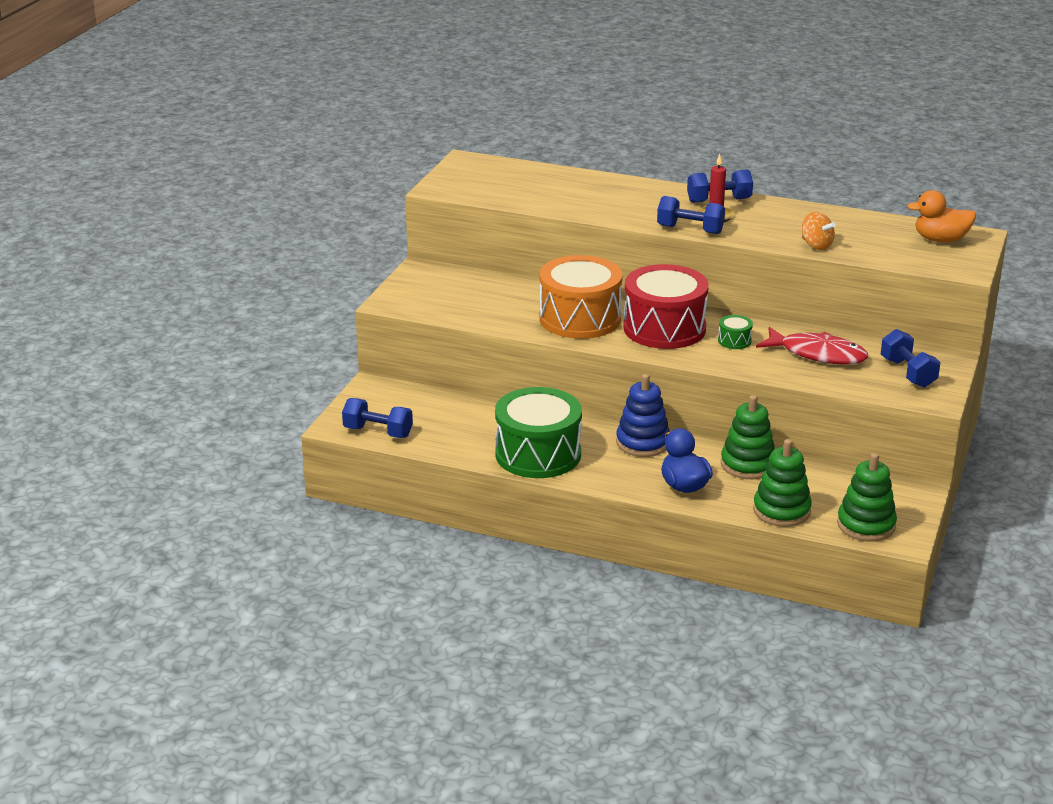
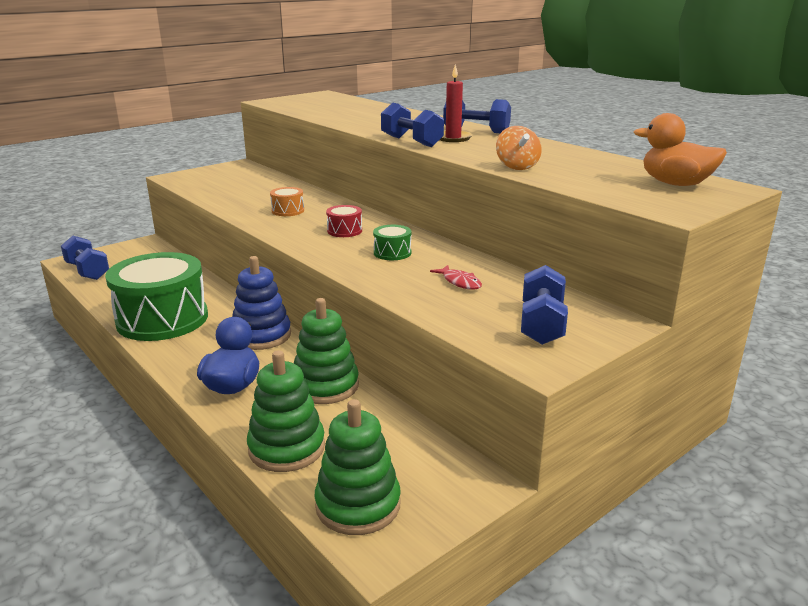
camera: 30 degrees right, 5 degrees down
(580, 318) = (288, 211): orange drum -> orange drum, size x0.40
(664, 328) = (344, 231): red drum -> red drum, size x0.40
(818, 354) = (460, 282): red fish -> red fish, size x0.46

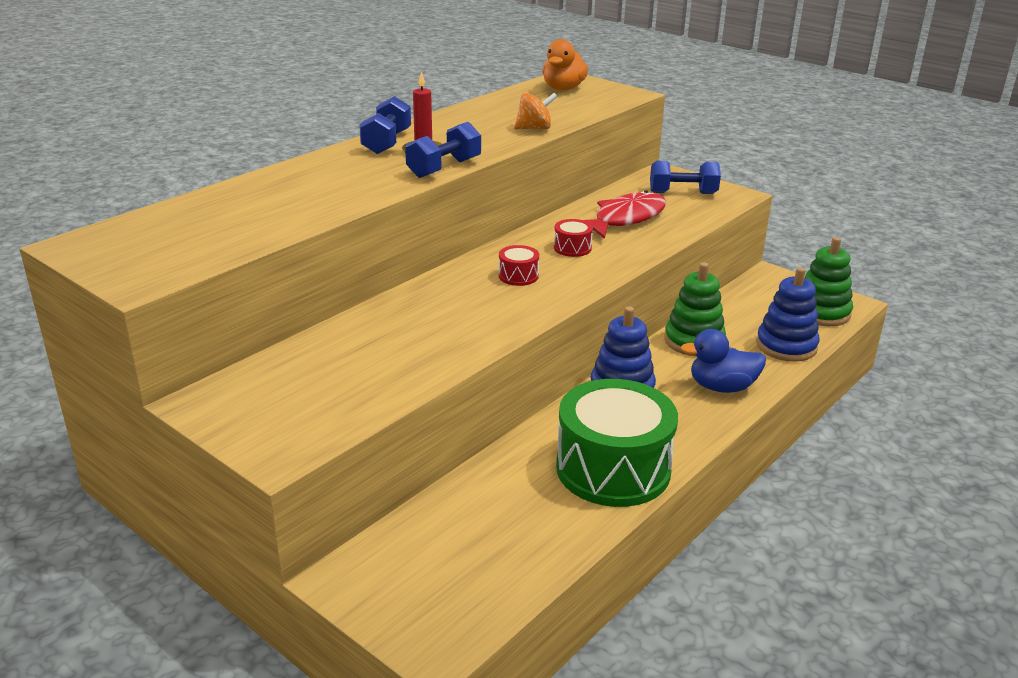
camera: 100 degrees left, 5 degrees up
(87, 271) = (480, 604): blue dumbbell -> none
(287, 448) = (786, 346): green stacking toy -> blue stacking toy
(288, 211) = (455, 318): orange drum -> none
(392, 253) = (572, 248): green drum -> red drum
(460, 282) = (625, 219): red fish -> red fish, size x2.16

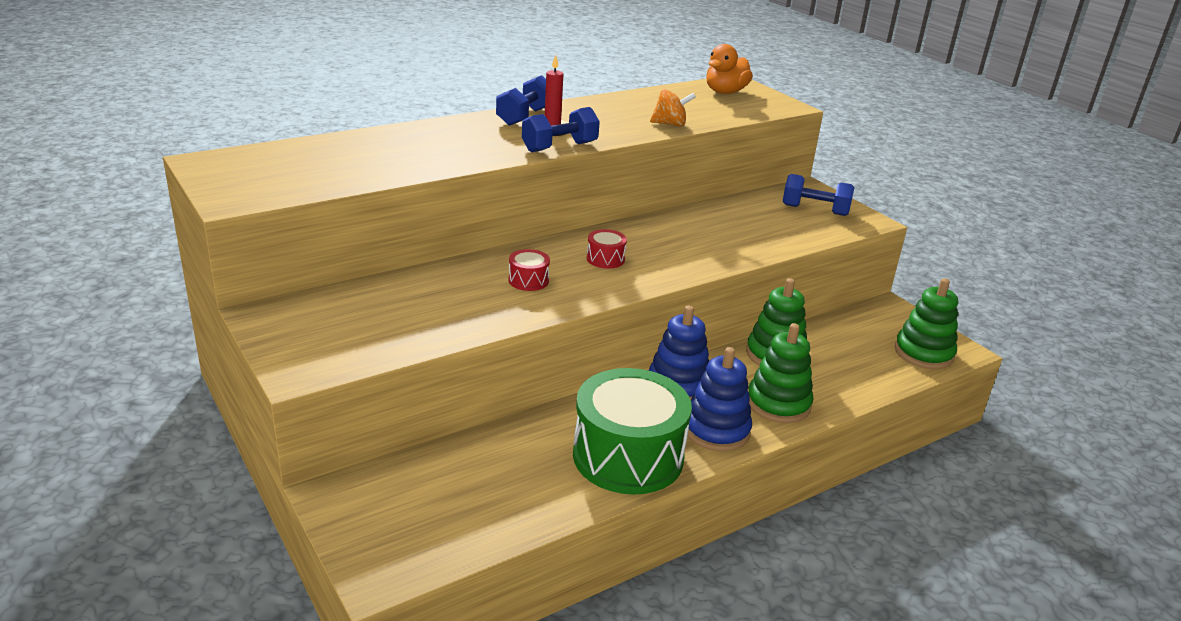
camera: 15 degrees right, 0 degrees up
(572, 248) = (672, 243): red drum -> red drum (528, 280)
(625, 219) = (742, 224): red fish -> none
(722, 387) = (778, 404): blue duck -> green stacking toy
(786, 346) = (867, 378): blue stacking toy -> blue stacking toy (716, 430)

